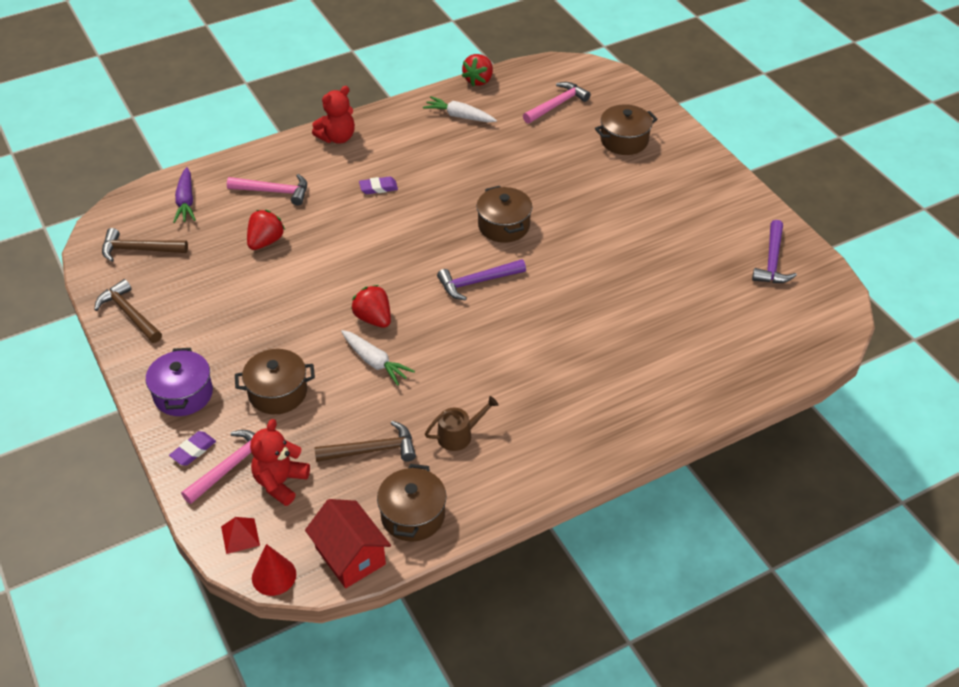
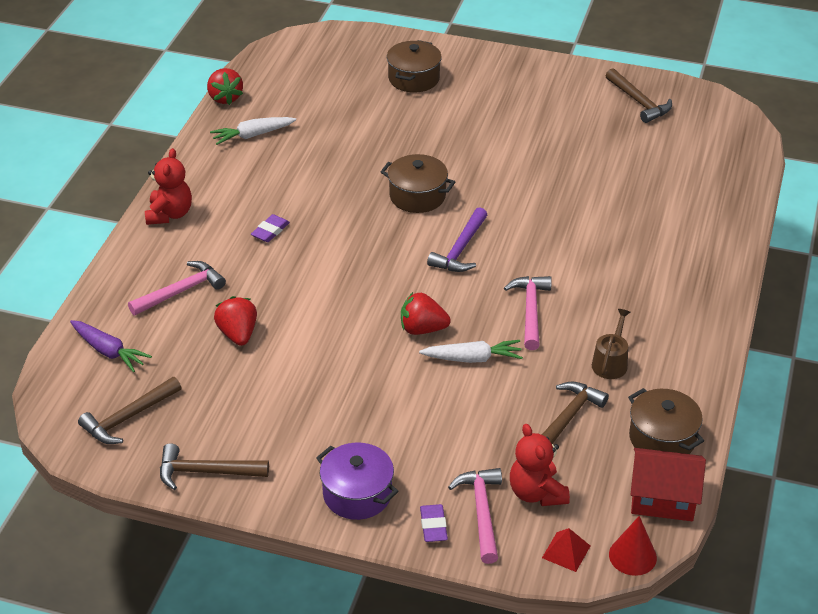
camera: 45 degrees left, 5 degrees down
(278, 392) = (432, 435): brown pot -> none
(557, 105) = (321, 81): pink hammer -> pink hammer (530, 311)
(772, 261) = (638, 102): purple hammer -> brown hammer

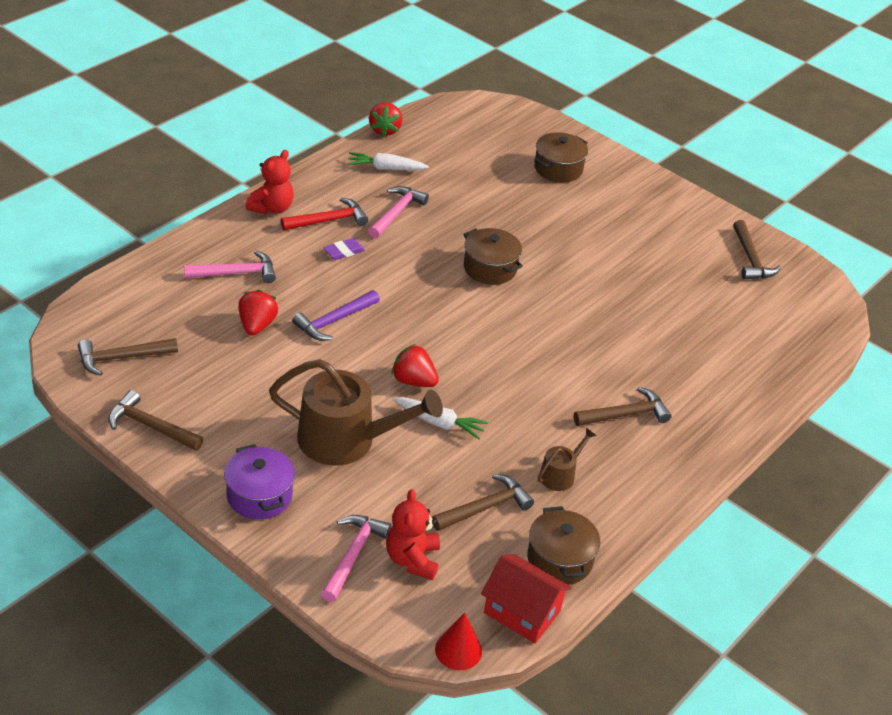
camera: 20 degrees right, 0 degrees up
(108, 351) = (144, 299): purple carrot -> none
(234, 206) = (328, 220): none -> red hammer
(399, 409) = (345, 440): none -> brown watering can
(433, 526) = (304, 549): purple eraser -> none
(460, 249) = (495, 326): purple hammer -> purple hammer (334, 321)
(530, 311) = (519, 402): pink hammer -> pink hammer (396, 213)
(566, 551) = (402, 620): red pyramid -> none
(628, 285) = (625, 414): none -> brown hammer

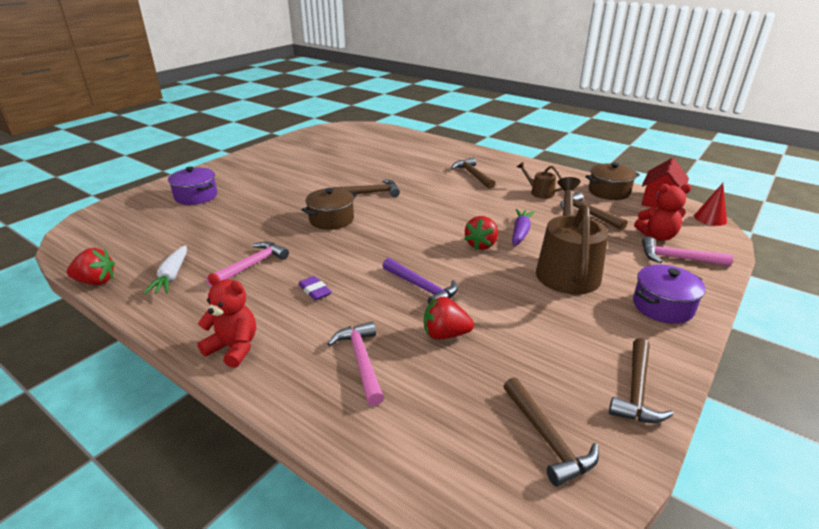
camera: 90 degrees left, 10 degrees down
(328, 220) = (261, 305): red hammer -> none
(396, 213) = (251, 265): pink hammer -> pink hammer turned 105 degrees clockwise
(439, 422) = (520, 232): white carrot -> purple carrot
(558, 169) = (196, 196): brown pot -> purple pot
(750, 259) = (311, 142): brown hammer -> brown hammer (370, 193)

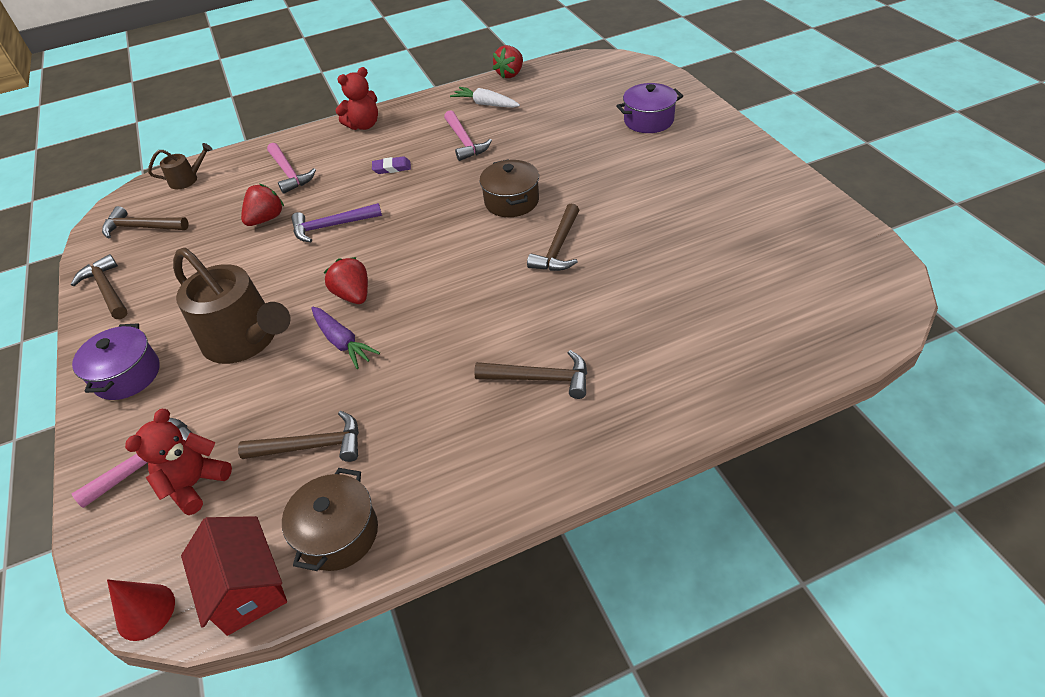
camera: 125 degrees right, 15 degrees up
(361, 361) = (289, 173): pink hammer -> pink hammer turned 45 degrees clockwise
(539, 192) = (417, 430): brown watering can -> brown watering can (187, 179)

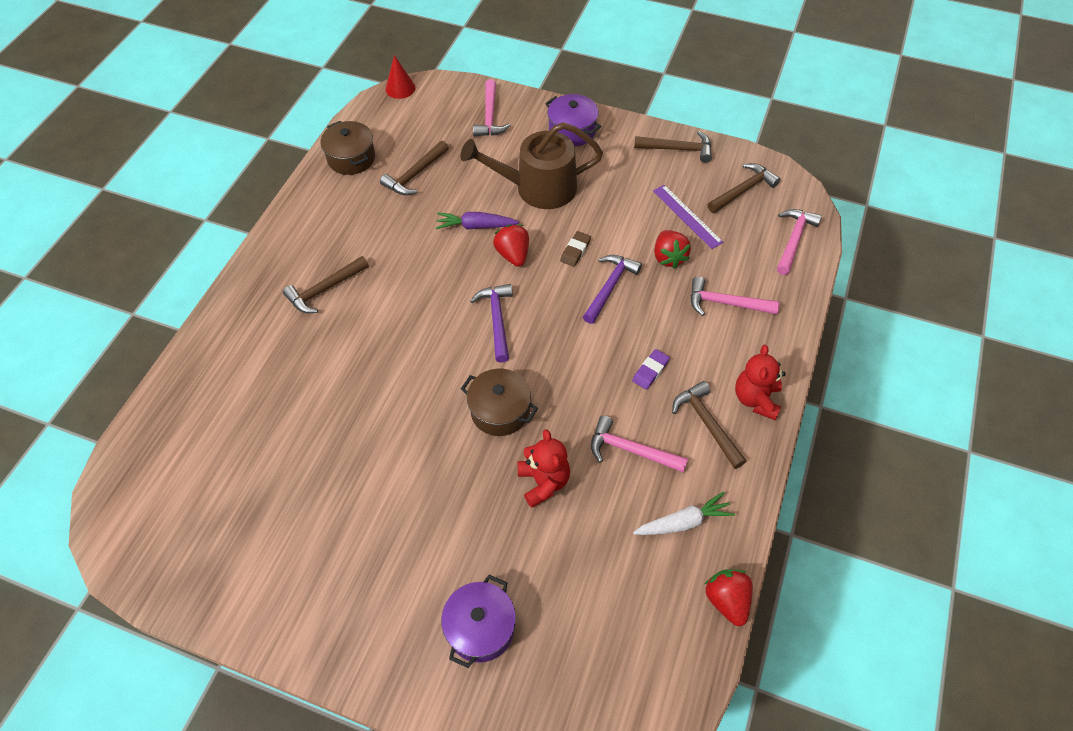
camera: 130 degrees right, 10 degrees up
(187, 179) = (793, 240): brown watering can -> pink hammer
(195, 484) = (450, 126): red teddy bear -> red teddy bear (543, 482)
(204, 236) = (687, 216): none -> purple ruler
(247, 588) = (367, 119): red house -> none
(309, 266) = (575, 251): none -> brown eraser
(353, 295) = (513, 255): red strawberry -> red strawberry turned 120 degrees counterclockwise
(435, 255) = (497, 320): none -> purple hammer
(558, 247) = (411, 392): brown hammer -> brown hammer (707, 423)

